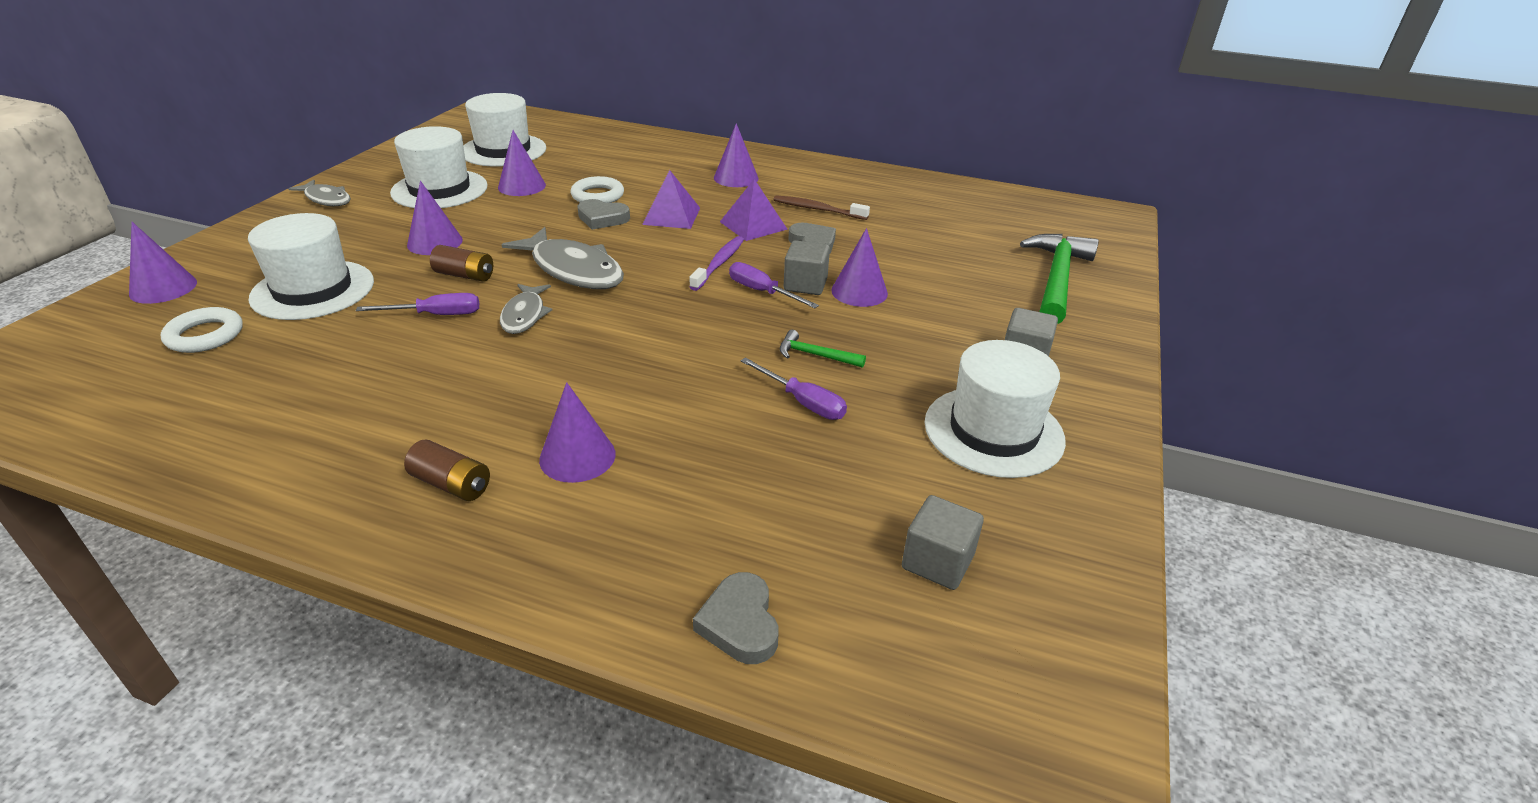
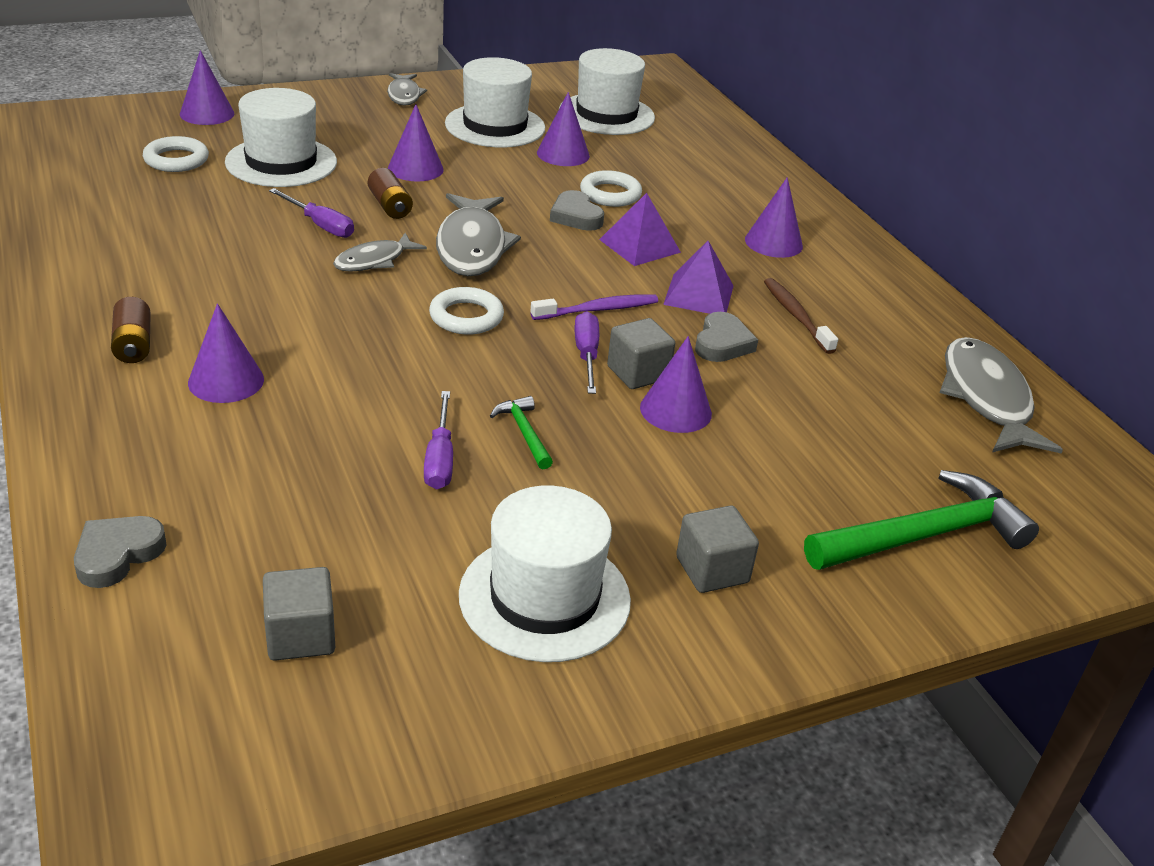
camera: 45 degrees right, 0 degrees up
(654, 313) = (466, 317): none -> white ring
(961, 202) = (986, 398): none -> grey fish

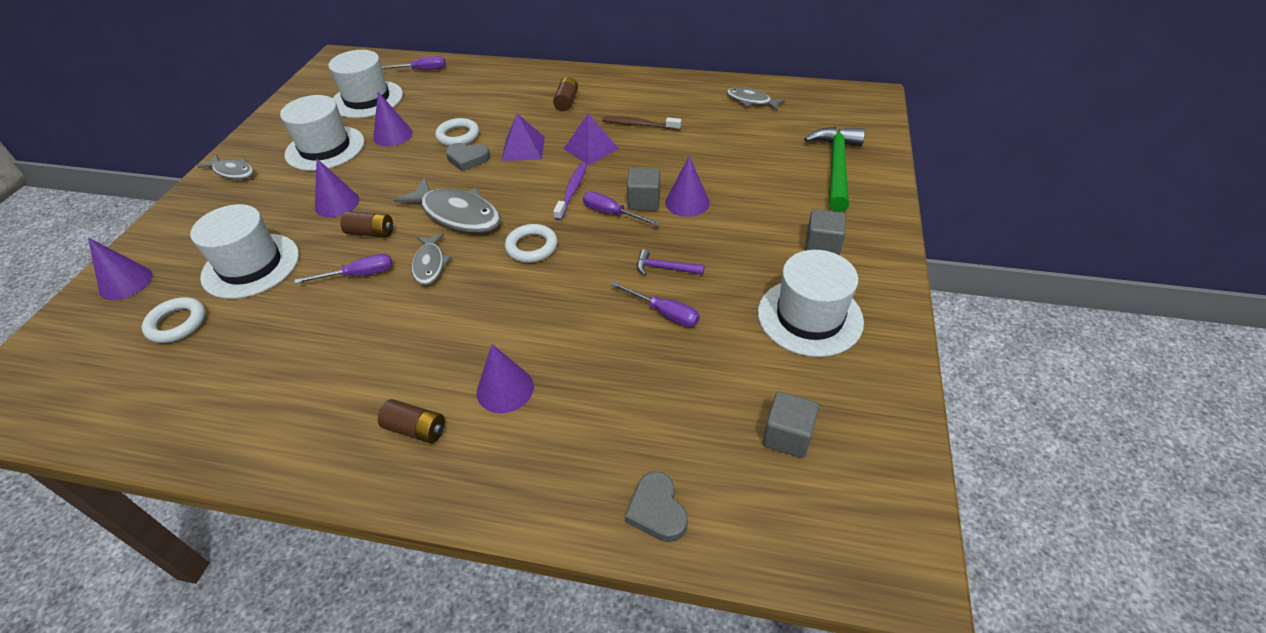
camera: 50 degrees left, 10 degrees up
(524, 432) = (665, 268): green hammer -> purple hammer
(704, 124) = (422, 70): none -> purple screwdriver
(722, 343) = (642, 160): grey heart -> none
(773, 242) = (566, 101): purple cone -> brown battery
(986, 398) = (751, 101): grey fish -> grey fish, size x0.58

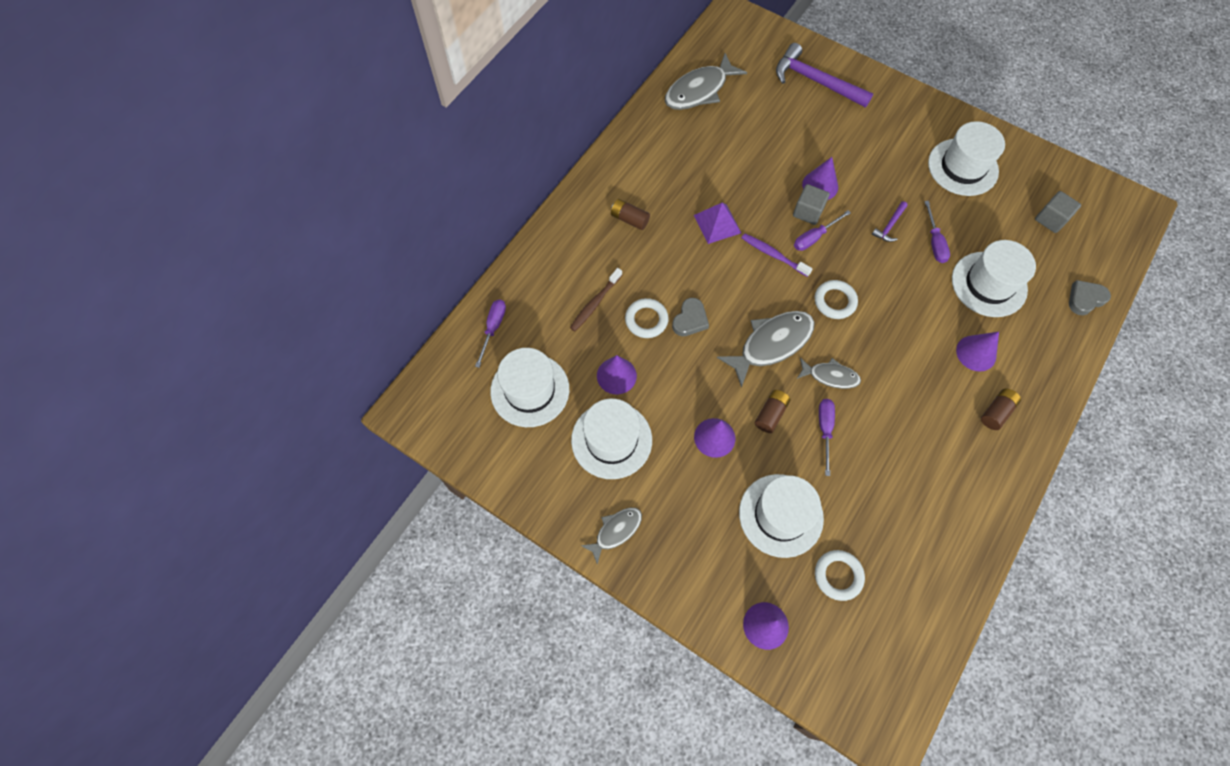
camera: 70 degrees left, 20 degrees up
(523, 148) = (693, 273): purple pyramid -> none
(625, 382) = (989, 284): none -> white hat
(639, 125) = (697, 178): brown toothbrush -> brown toothbrush (595, 303)
(657, 510) = (1085, 299): grey heart -> grey heart turned 150 degrees clockwise
(664, 313) = (934, 242): purple screwdriver -> purple screwdriver turned 120 degrees clockwise
(751, 101) = (699, 90): grey fish -> grey fish, size x1.72
(822, 246) = (899, 130): grey cube -> none
(836, 167) = (815, 81): green hammer -> purple hammer

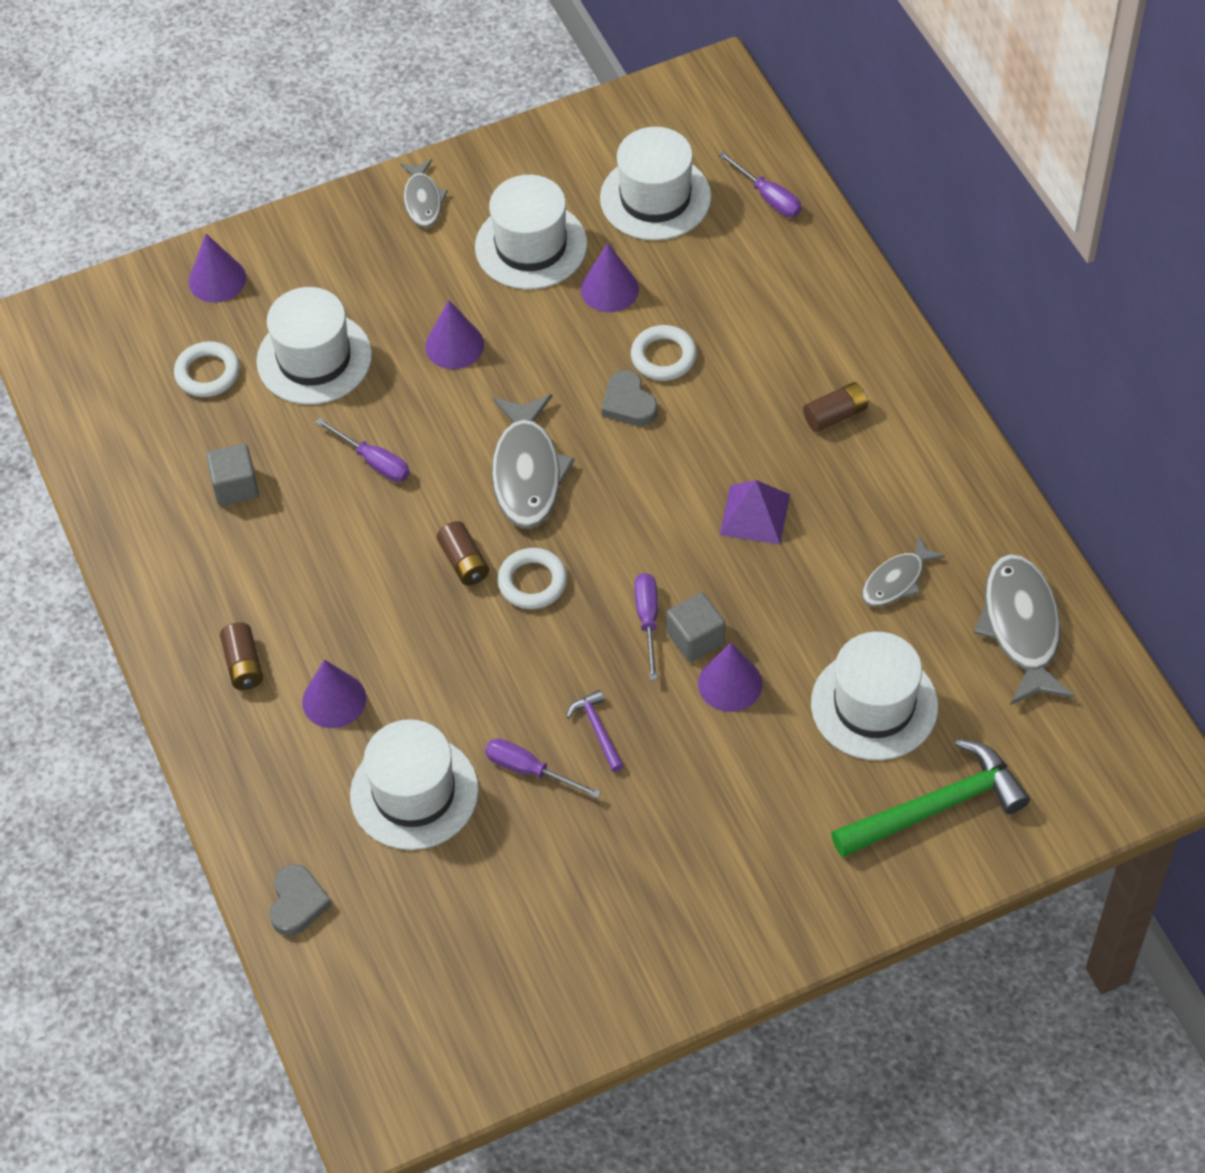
camera: 125 degrees right, 10 degrees down
(595, 303) = (728, 315): brown toothbrush -> none
(771, 414) = (437, 418): brown battery -> brown battery (464, 562)
(773, 255) = (656, 553): purple toothbrush -> none
(815, 81) = (937, 807): purple hammer -> green hammer
(830, 376) = (435, 510): grey fish -> grey fish (896, 580)
(962, 167) = (626, 907): white hat -> white hat (874, 705)
(1050, 219) = (449, 963): grey cube -> grey cube (235, 486)

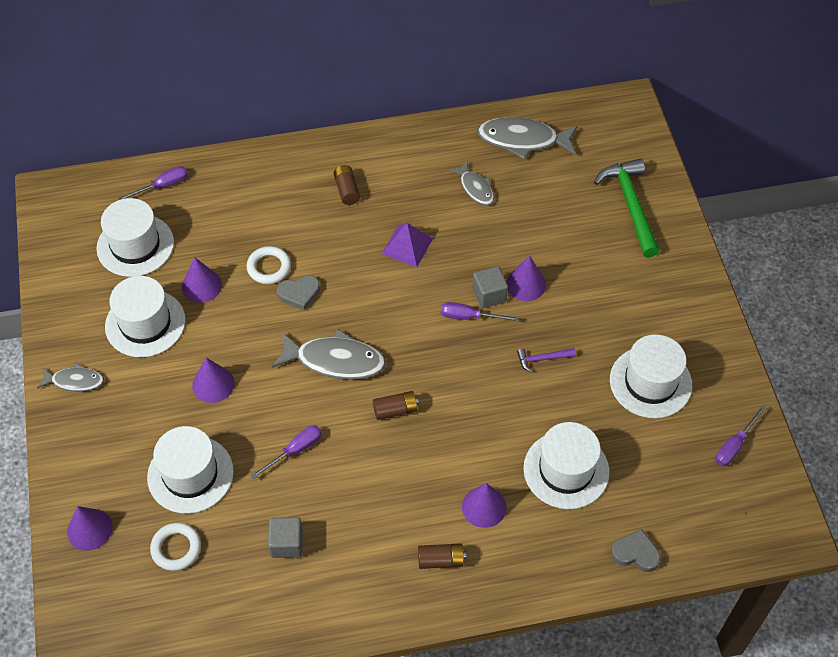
camera: 80 degrees left, 0 degrees up
(529, 770) = (563, 402): purple screwdriver -> purple screwdriver (734, 445)
(532, 582) = (422, 374): white ring -> none
(874, 705) = (557, 218): white hat -> white hat (650, 382)

